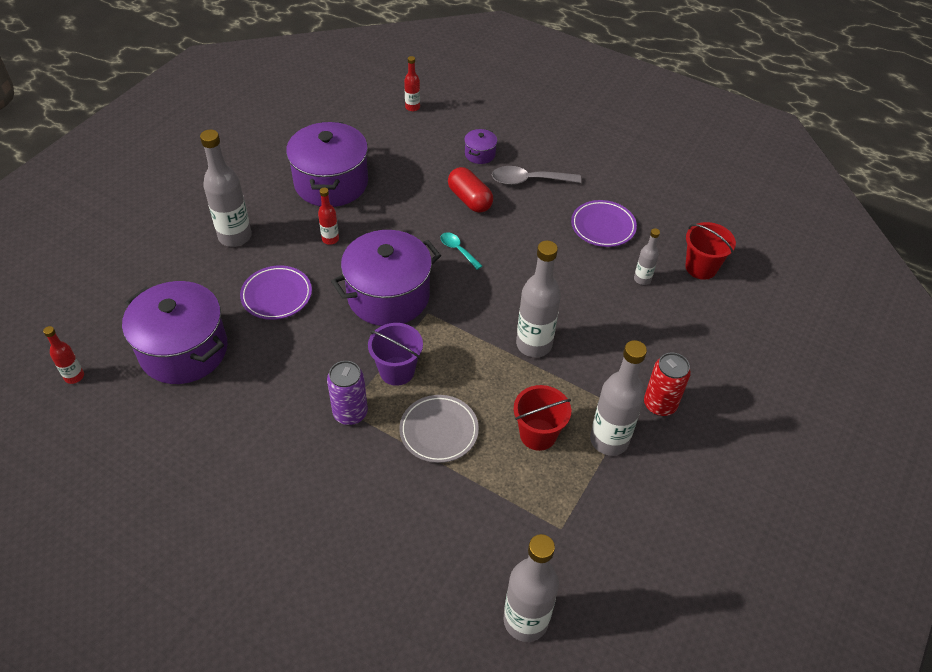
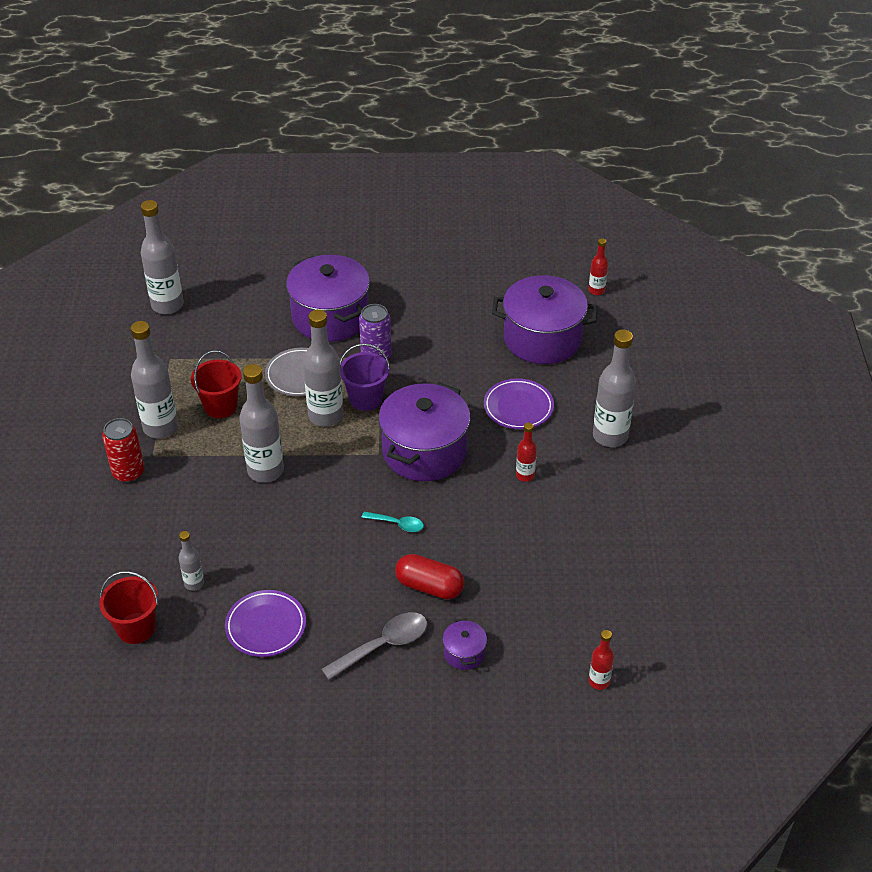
camera: 150 degrees right, 5 degrees down
(331, 183) = (585, 532): purple pot -> purple pot (330, 317)
(445, 372) = (325, 416): none -> grey bottle

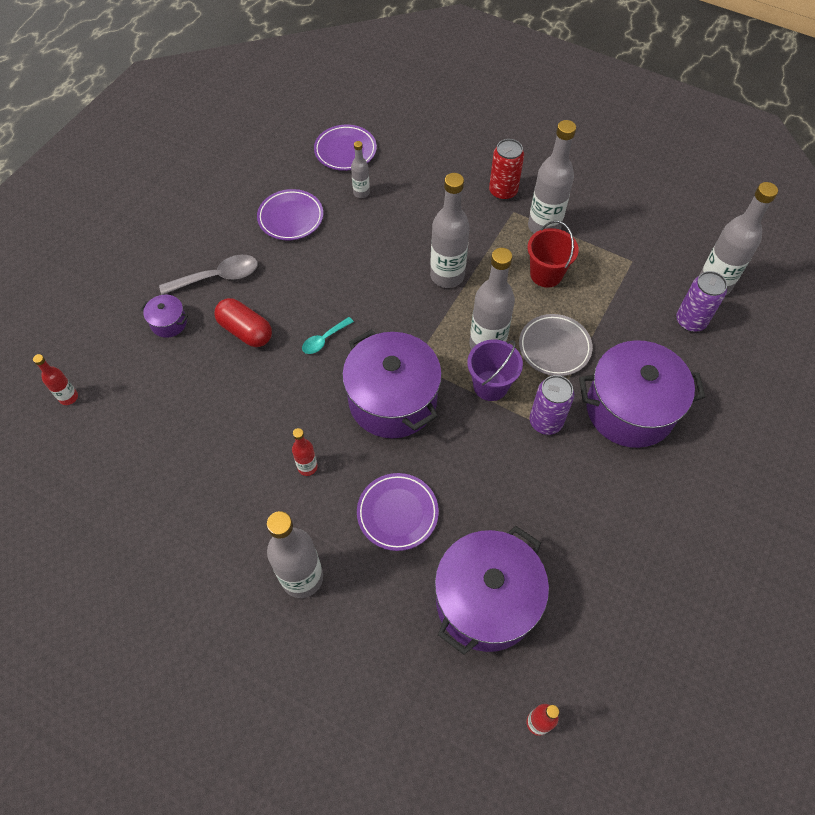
camera: 120 degrees right, 15 degrees up
(136, 628) = (345, 151): red bucket -> purple plate
(217, 308) = (690, 321): none -> purple can
(383, 645) = (218, 277): grey spoon -> grey spoon turned 105 degrees counterclockwise
(429, 586) = (246, 331): red capsule -> red capsule turned 75 degrees clockwise

